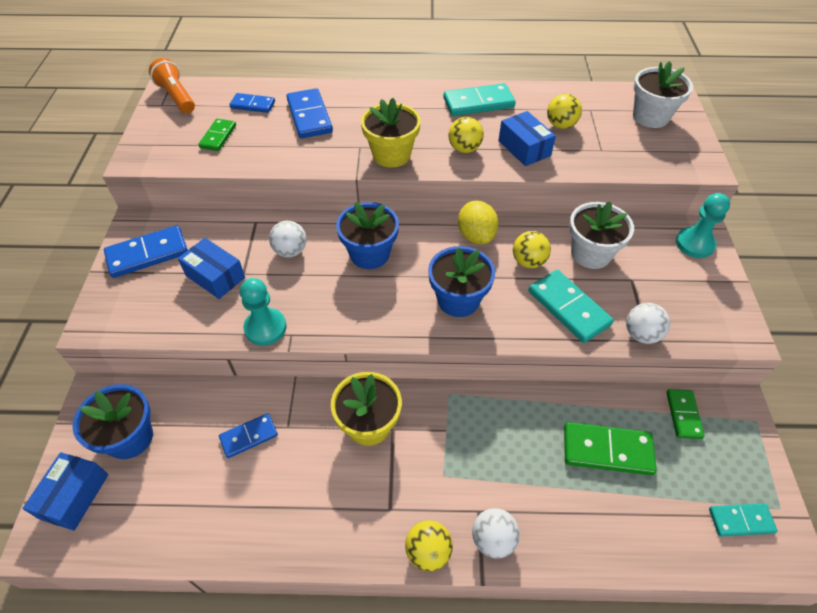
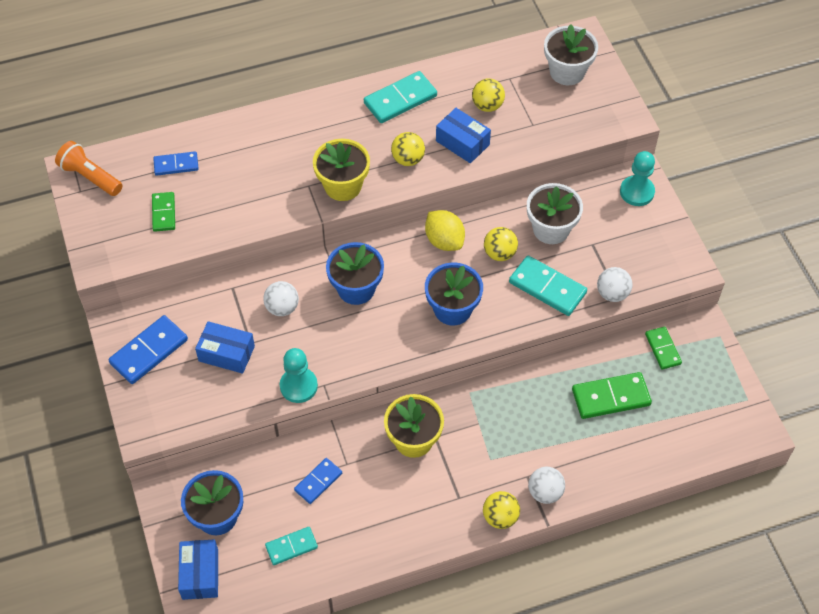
camera: 20 degrees left, 5 degrees up
(309, 116) = (241, 162): blue domino -> none
(741, 521) = (721, 418): turquoise domino -> turquoise domino (291, 547)

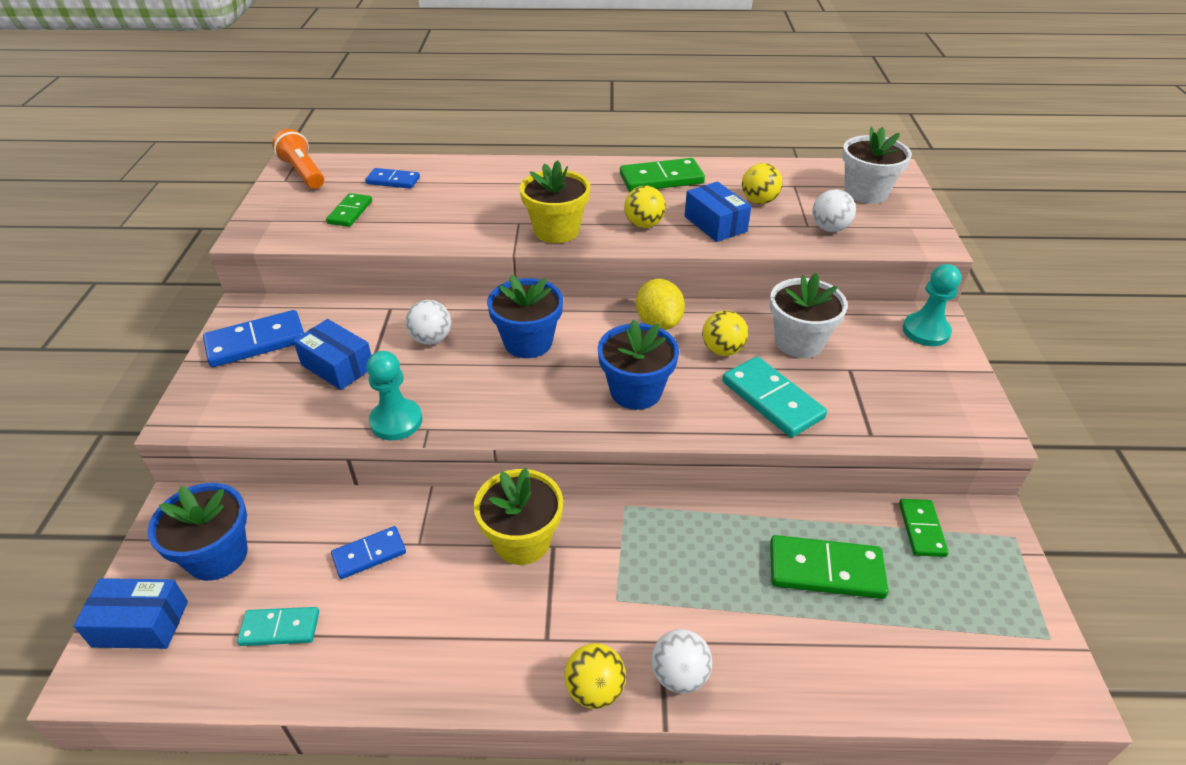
camera: 20 degrees right, 15 degrees down
(200, 574) = (141, 624): blue box -> blue box turned 75 degrees clockwise
(400, 99) = (661, 179): turquoise domino -> green domino
(612, 293) = (862, 428): white ball -> white ball (829, 228)

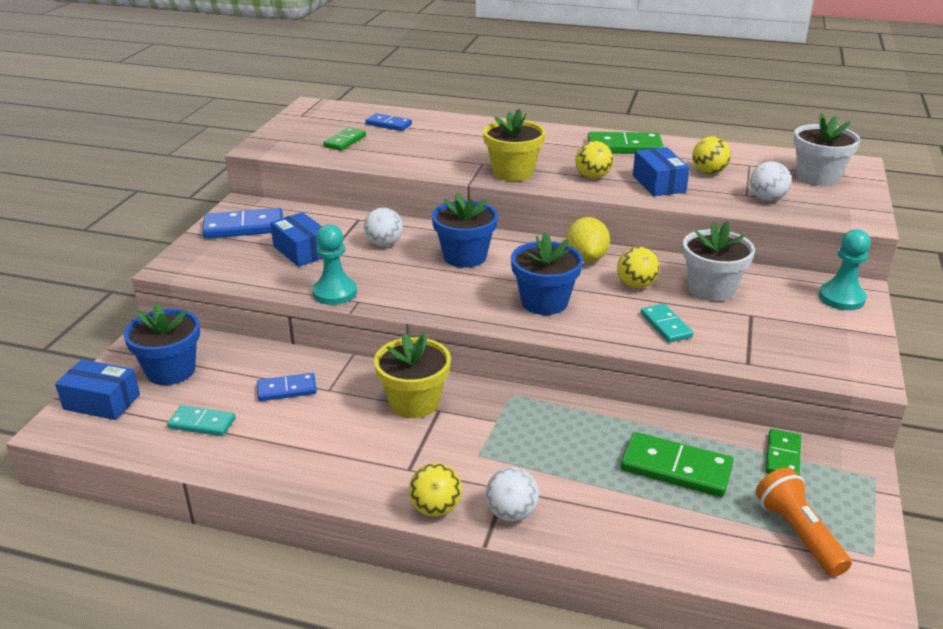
camera: 15 degrees right, 10 degrees down
(303, 173) = (317, 111): orange flashlight -> orange flashlight (798, 533)
(772, 400) = (665, 325): turquoise domino -> turquoise domino, size x0.62

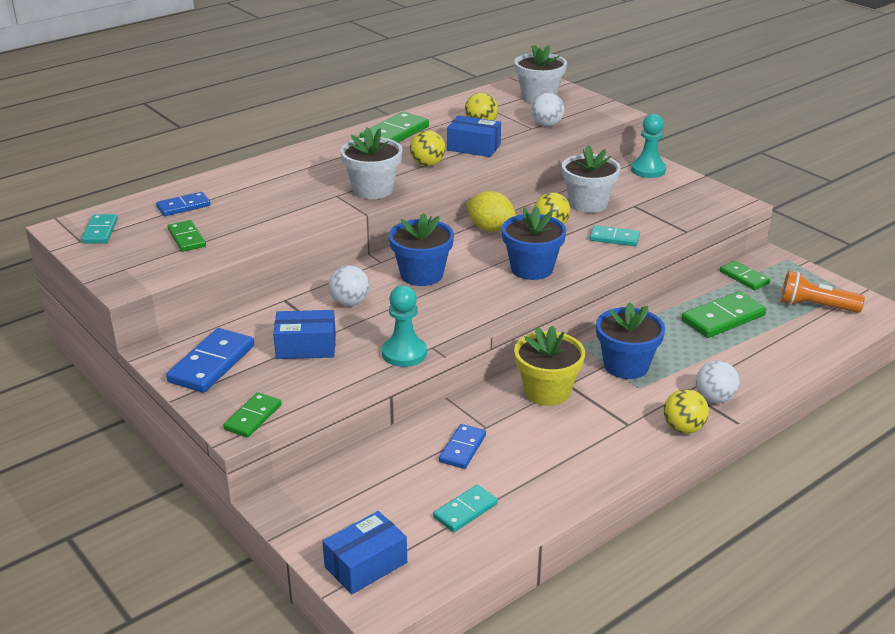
camera: 55 degrees left, 0 degrees up
(171, 370) = (358, 507): blue flower pot -> blue flower pot (626, 366)
(190, 267) = (253, 417): none -> green domino
(320, 115) = (100, 231): none -> turquoise domino
(513, 172) = (373, 190): yellow flower pot -> white flower pot

